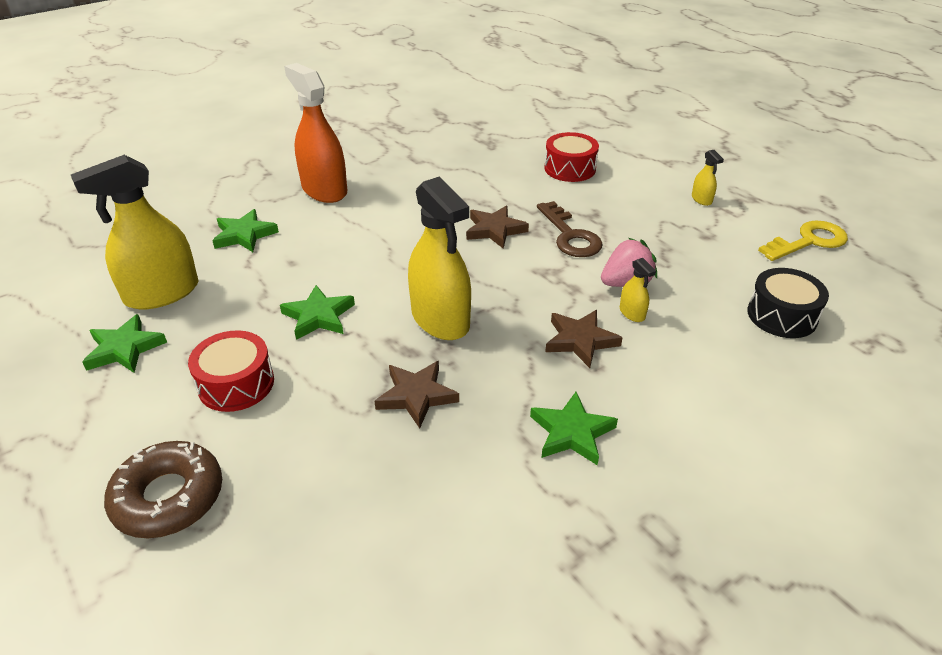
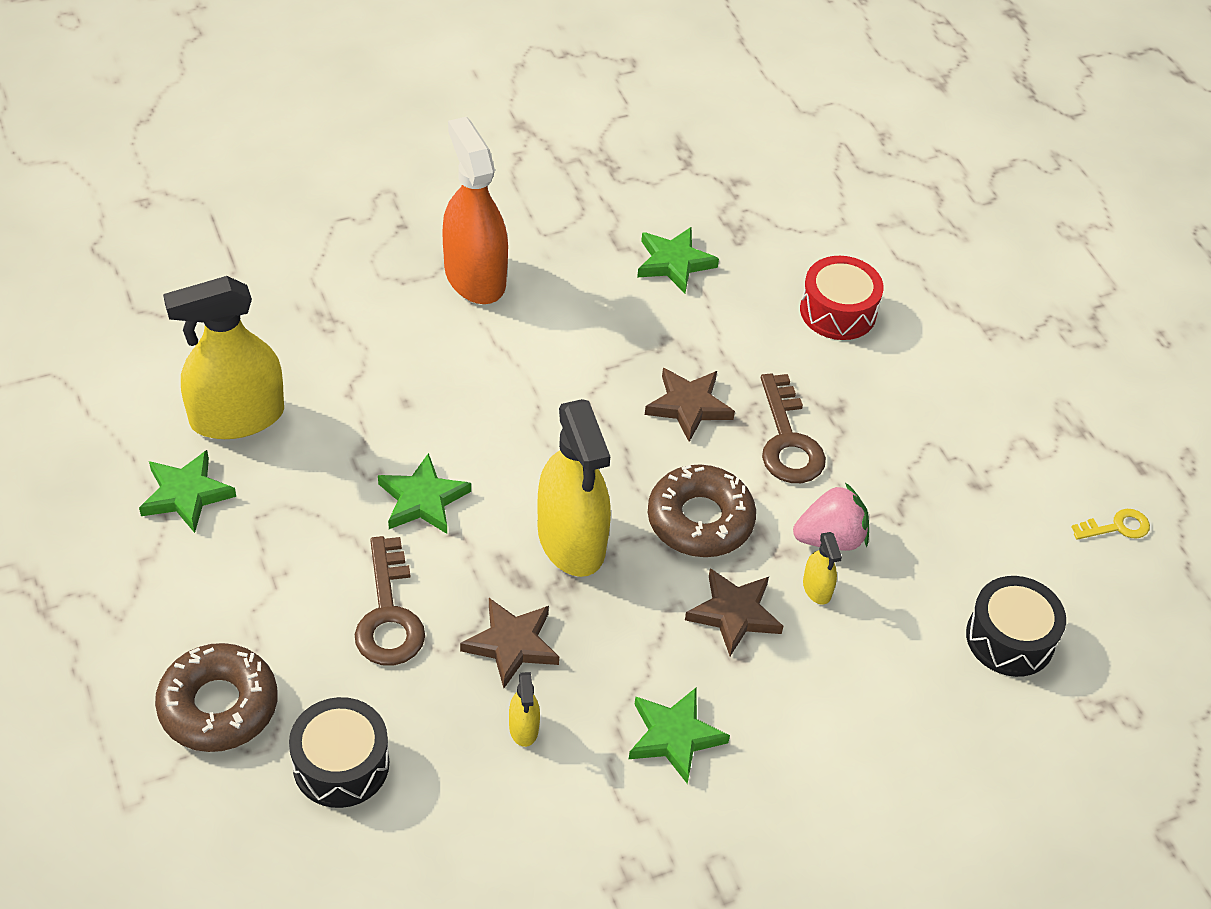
camera: 10 degrees right, 10 degrees up
(236, 384) = (308, 577): red drum -> none
(244, 235) = (352, 339): green star -> green star (674, 263)
(291, 520) = (341, 764): none -> black drum
(309, 396) = (388, 614): none -> brown key
(530, 290) = (700, 520): none -> brown donut
(701, 199) = (1004, 415): yellow spray bottle -> yellow spray bottle (523, 728)
(808, 241) = (1117, 527): yellow key -> yellow key, size x0.56

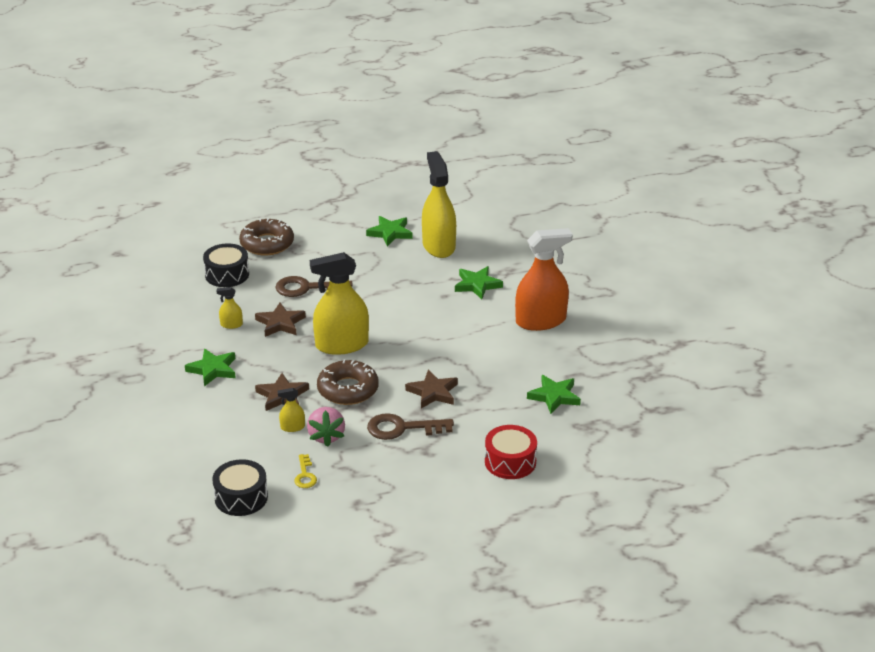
camera: 100 degrees right, 15 degrees down
(423, 499) = (376, 299): green star -> green star (477, 285)
(1117, 527) = (313, 561): yellow key -> yellow key (305, 475)

